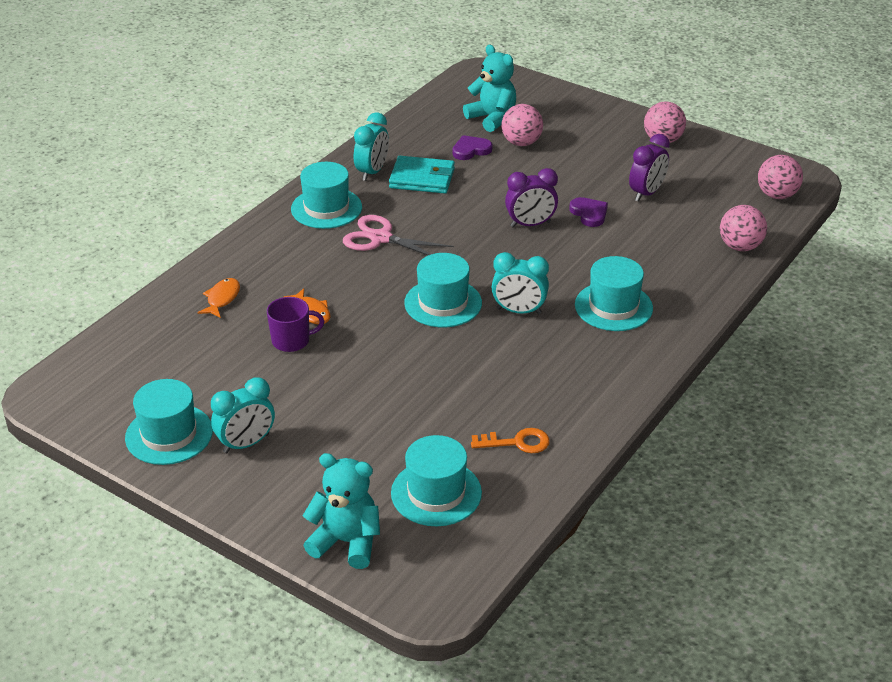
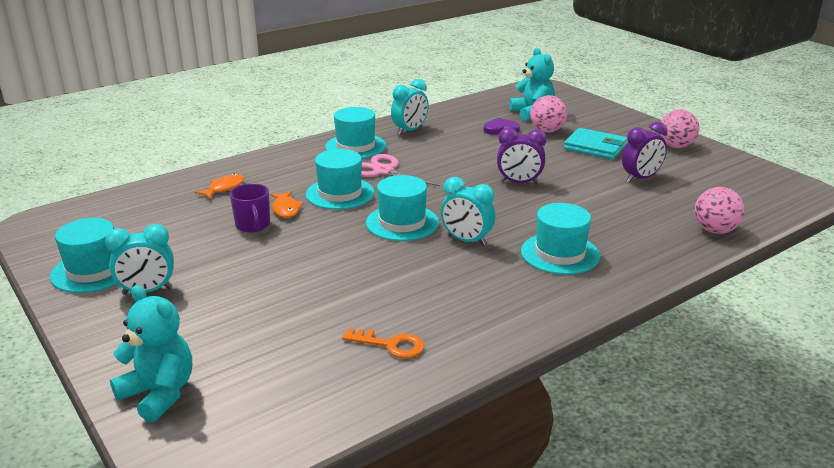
camera: 20 degrees right, 10 degrees down
(292, 341) = (253, 225): purple mug -> purple mug turned 60 degrees clockwise
(422, 178) = (447, 140): turquoise wallet -> turquoise wallet (595, 147)
(436, 493) = (279, 371): turquoise hat -> turquoise hat (340, 193)
(589, 214) = (578, 184): purple heart -> none
(777, 195) = (771, 199): pink ball -> none

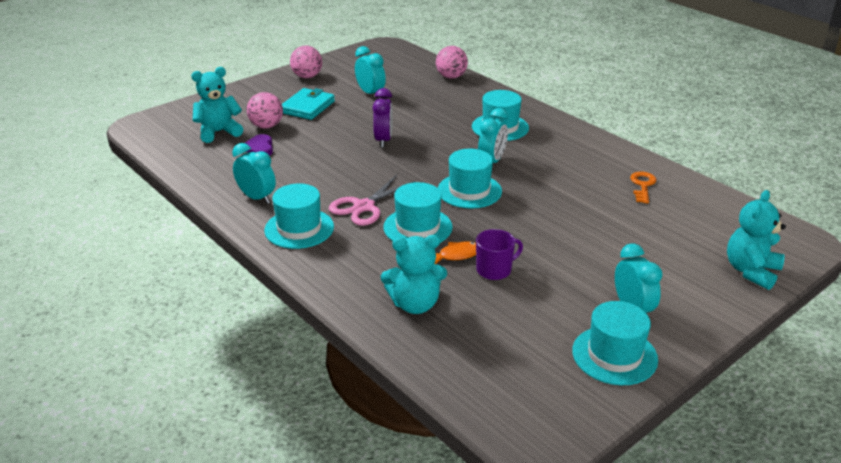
camera: 95 degrees left, 5 degrees up
(224, 188) = (415, 304): orange fish -> turquoise teddy bear
(640, 178) = (370, 93): purple clock -> turquoise clock

